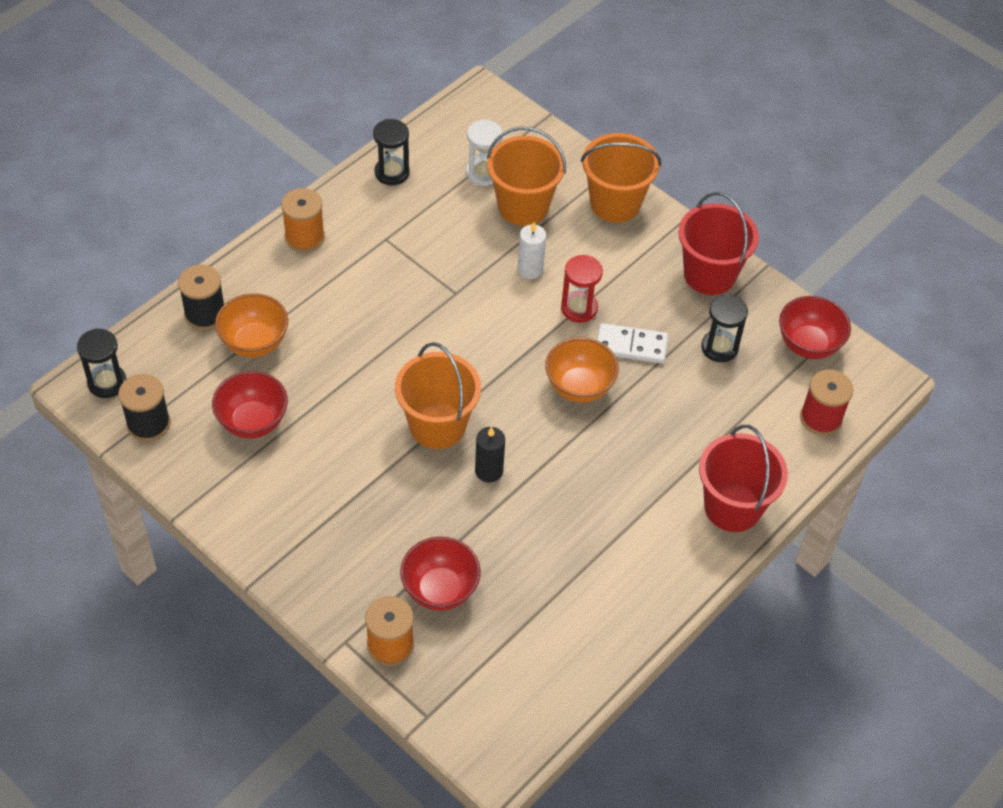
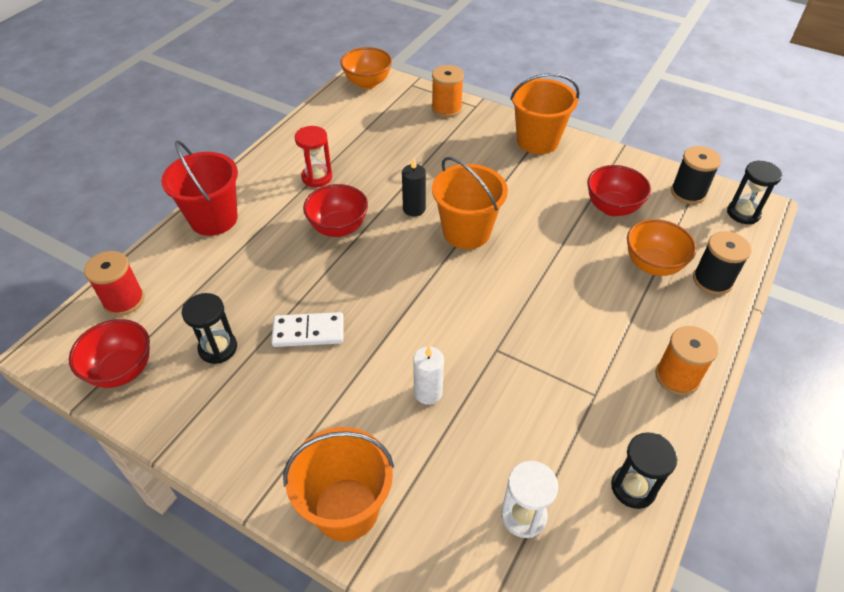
camera: 170 degrees right, 5 degrees down
(440, 590) = (425, 138): red bowl -> red bowl (338, 228)
(523, 206) = (459, 475): orange bucket -> orange bucket (537, 141)
(579, 308) = (367, 359): red hourglass -> red hourglass (317, 177)
(579, 387) = (353, 284): orange bowl -> orange bowl (367, 83)
(709, 274) = (225, 431): red bucket -> none

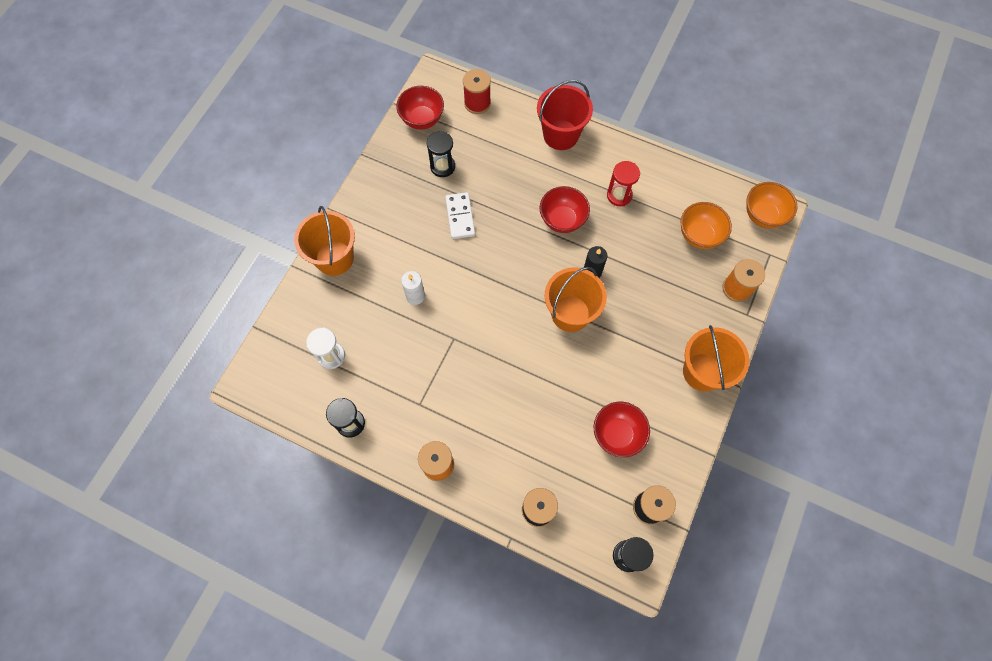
camera: 85 degrees right, 20 degrees up
(652, 265) = (550, 461): orange bowl -> orange bowl (699, 235)

